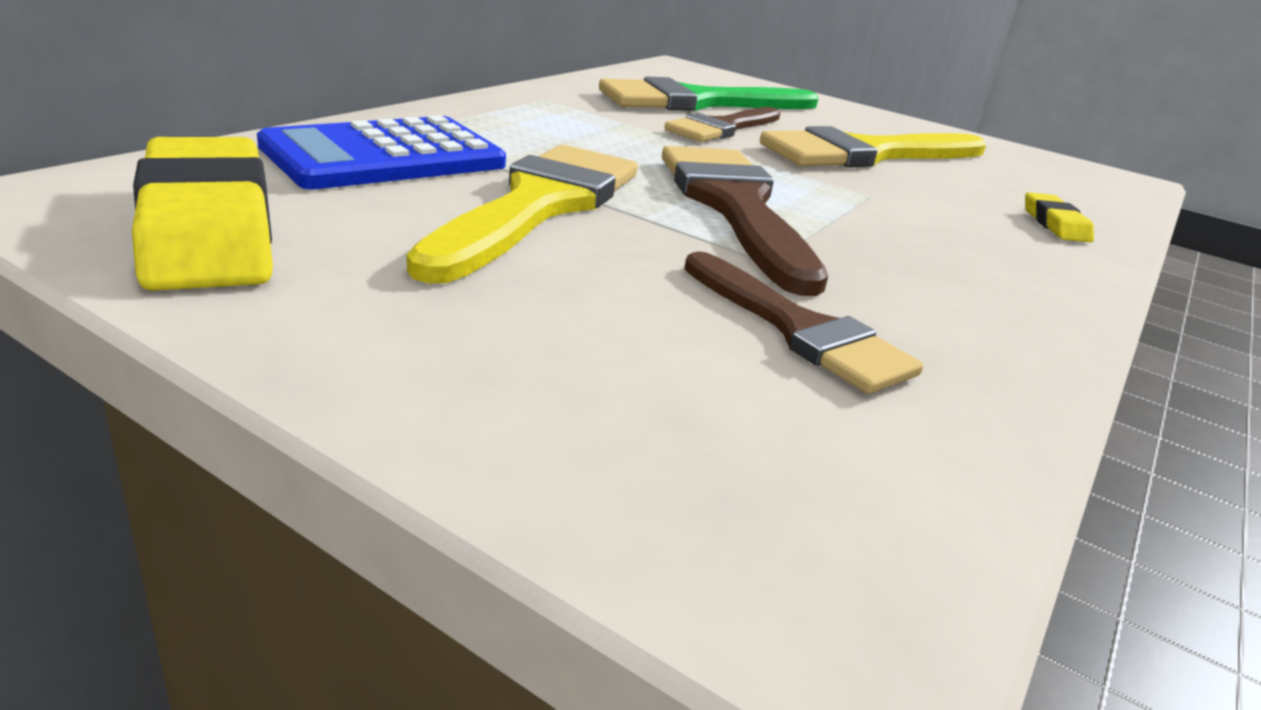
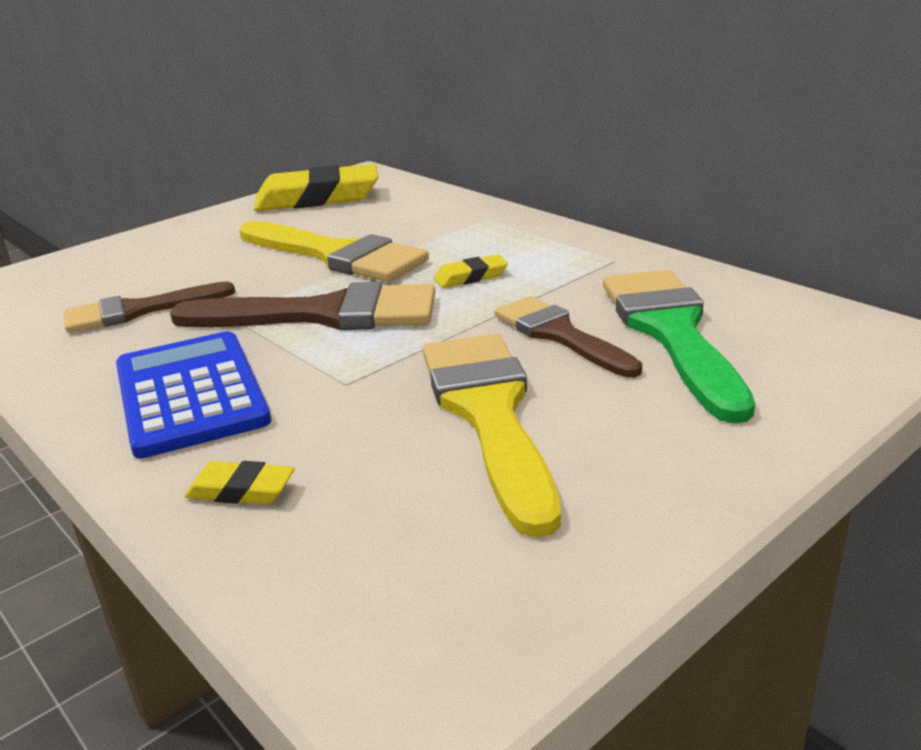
camera: 110 degrees right, 0 degrees up
(384, 156) = (428, 218): blue calculator -> blue calculator (190, 394)
(603, 146) = (471, 277): none -> yellow eraser

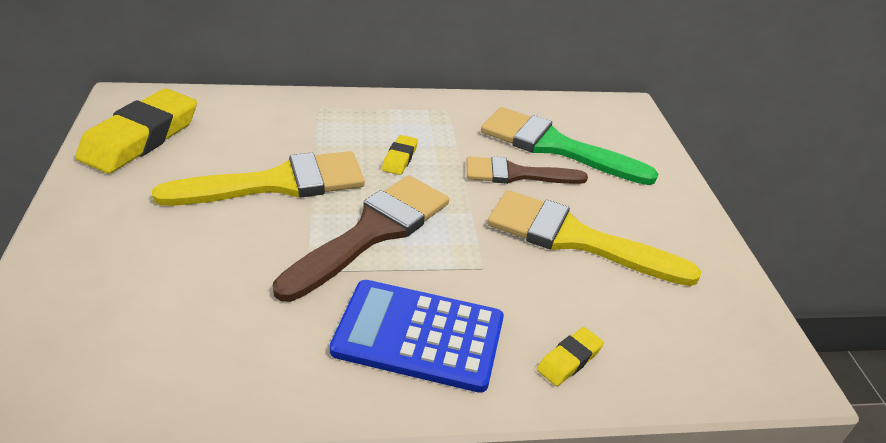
camera: 60 degrees left, 10 degrees up
(138, 310) = (229, 310): brown brush -> none

